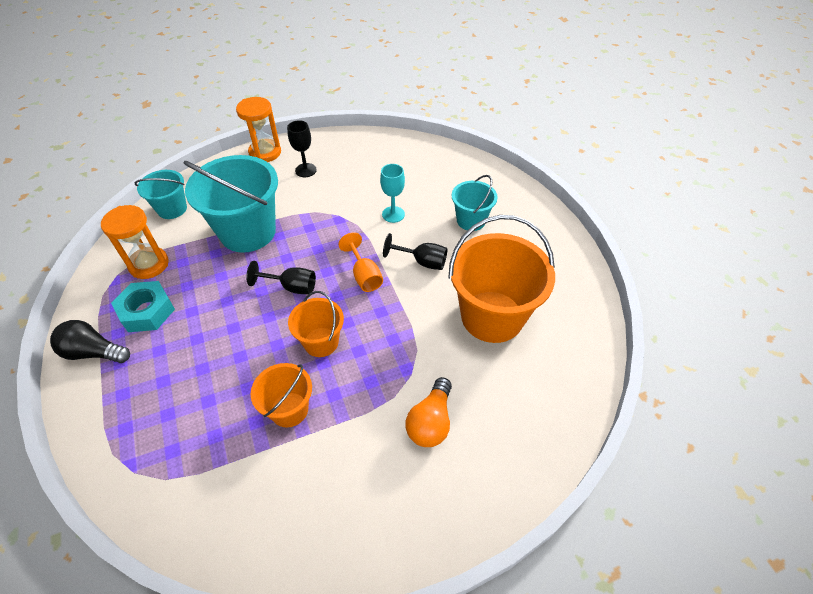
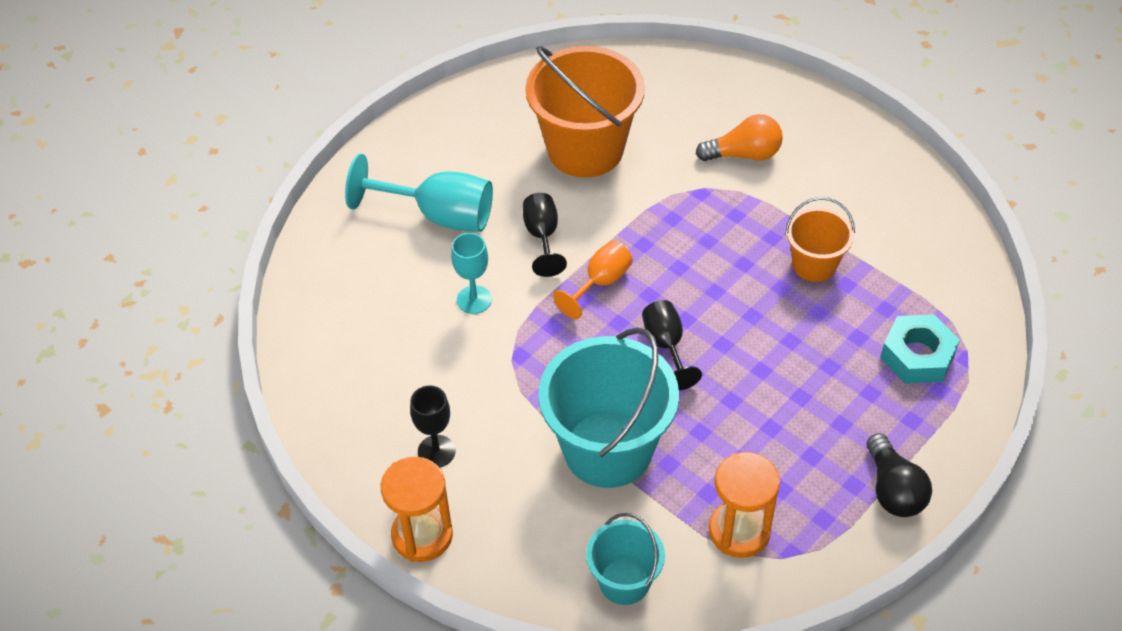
camera: 115 degrees left, 0 degrees up
(147, 311) = (805, 476): turquoise nut -> turquoise nut (917, 356)
(321, 342) = (720, 278): orange bucket -> none
(471, 220) = (439, 215): turquoise bucket -> turquoise goblet

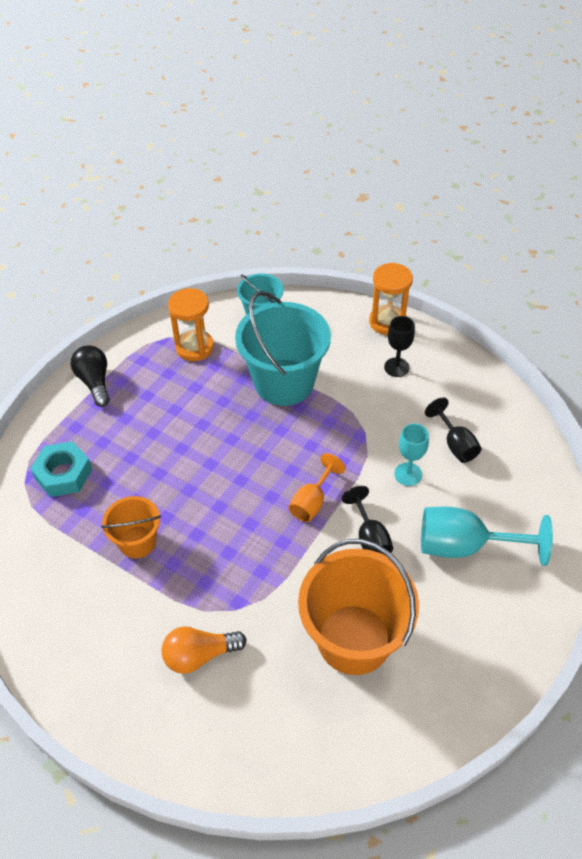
camera: 170 degrees right, 0 degrees up
(666, 346) = (253, 457): black goblet -> black goblet (455, 444)

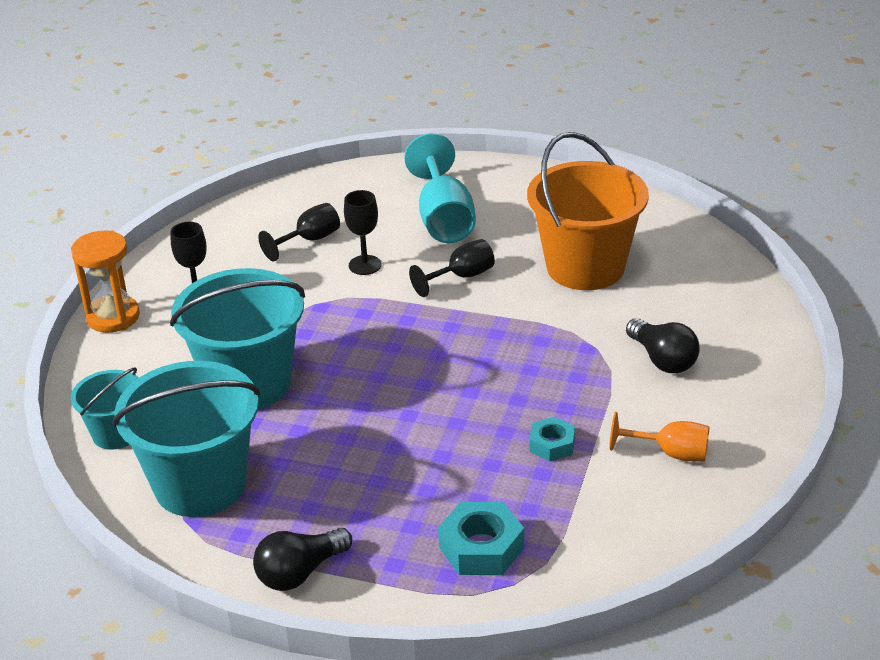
camera: 105 degrees left, 15 degrees down
(137, 542) = (552, 445): orange bucket -> turquoise nut
(194, 347) = (200, 484): orange hourglass -> turquoise bucket
(200, 655) = (662, 359): orange light bulb -> black light bulb
(312, 501) = (431, 324): orange goblet -> orange goblet (670, 453)
(408, 474) = (365, 265): turquoise goblet -> black goblet

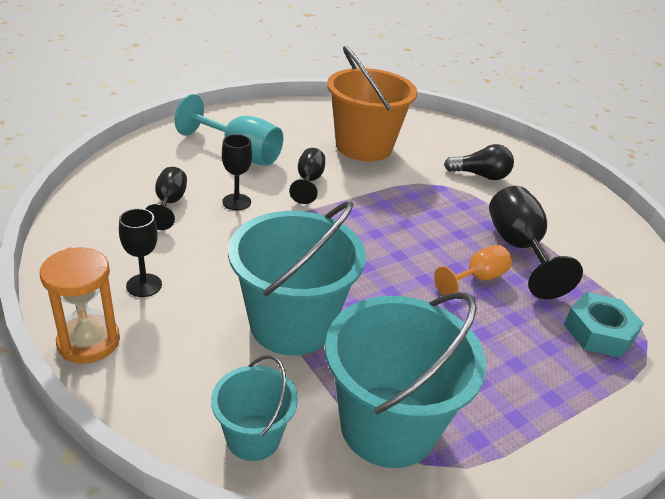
camera: 55 degrees left, 0 degrees up
(300, 572) = (556, 434): black light bulb -> none
(552, 445) = (518, 249): turquoise nut -> black goblet
(670, 453) = (568, 220): orange goblet -> orange goblet (477, 279)

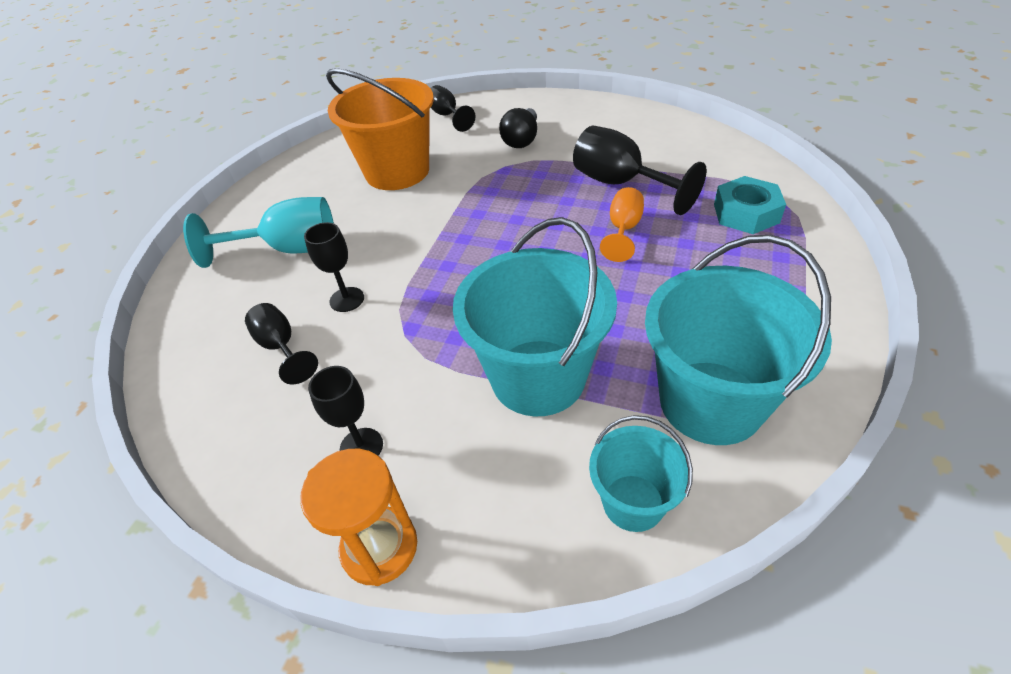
camera: 30 degrees left, 10 degrees up
(309, 181) = (389, 235): black goblet -> black goblet (447, 116)
(480, 175) = (521, 140): black light bulb -> black light bulb turned 135 degrees clockwise

